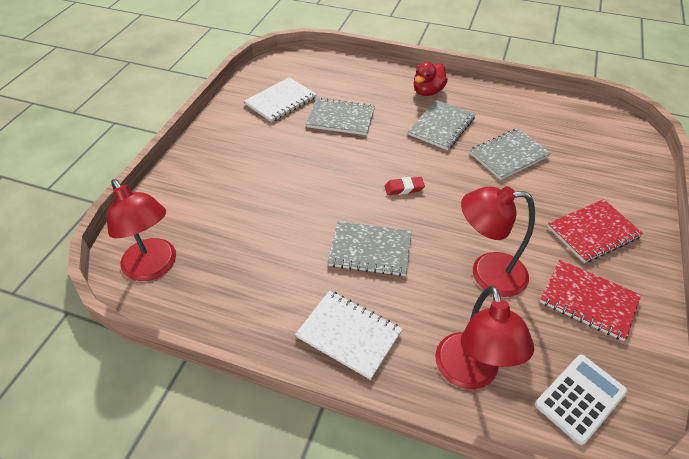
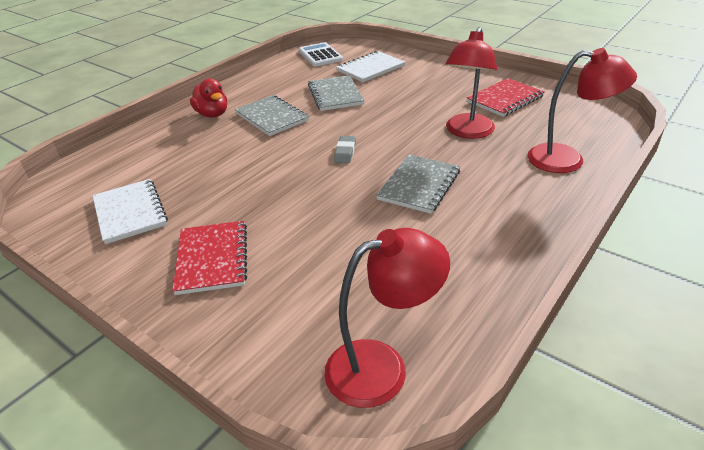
camera: 70 degrees left, 10 degrees down
(341, 118) = (206, 172): grey notebook -> none
(349, 334) = (521, 214): white notebook -> white notebook (370, 68)
(404, 188) = (345, 152): red eraser -> grey eraser
(580, 398) = (589, 121): white calculator -> white calculator (320, 55)
(593, 232) = (440, 82): red notebook -> red notebook (212, 258)

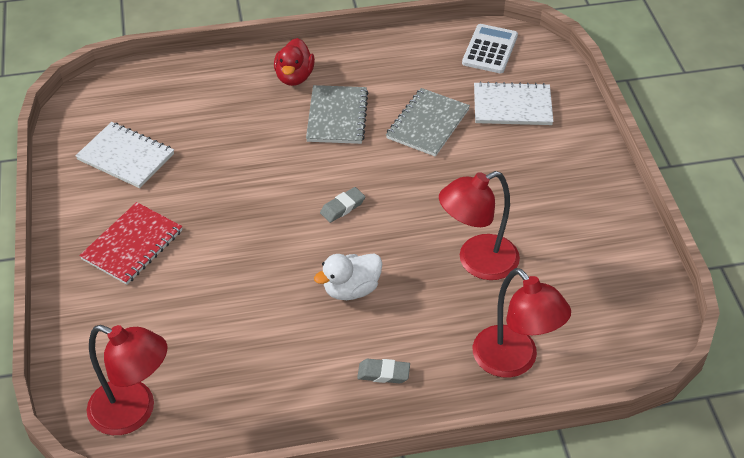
camera: 40 degrees right, 10 degrees up
(130, 212) = (126, 157): white notebook -> white notebook turned 75 degrees counterclockwise
(419, 185) = (351, 289): grey notebook -> white duck
(505, 99) = (578, 247): red notebook -> none
(514, 212) = (383, 373): none -> grey eraser

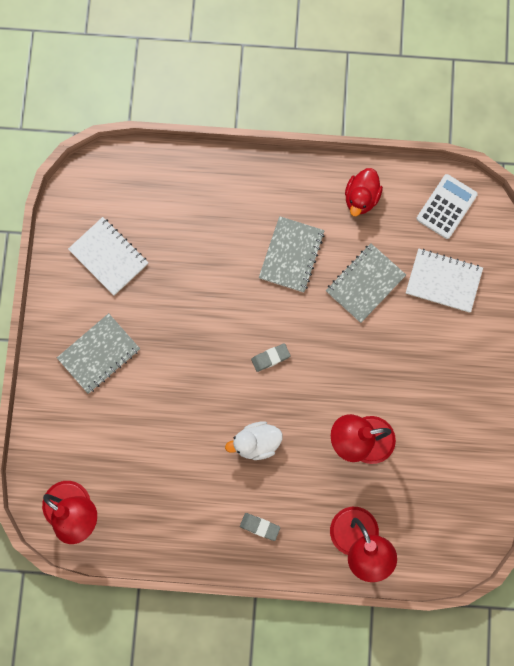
camera: 15 degrees right, 30 degrees up
(132, 245) = (99, 354): red notebook -> grey notebook
(294, 77) = (267, 198): red duck -> red duck (361, 198)

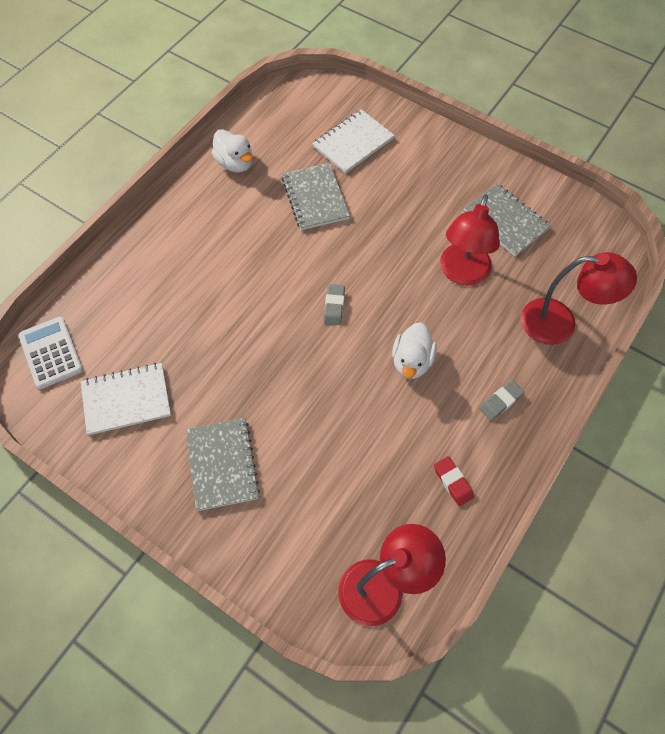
camera: 60 degrees left, 15 degrees down
(175, 522) = (453, 482): none -> red eraser
(291, 255) = (247, 240): grey notebook -> grey notebook (505, 221)
(361, 198) = (235, 163): red duck -> white duck
(446, 206) = (289, 110): white calculator -> white calculator (51, 353)

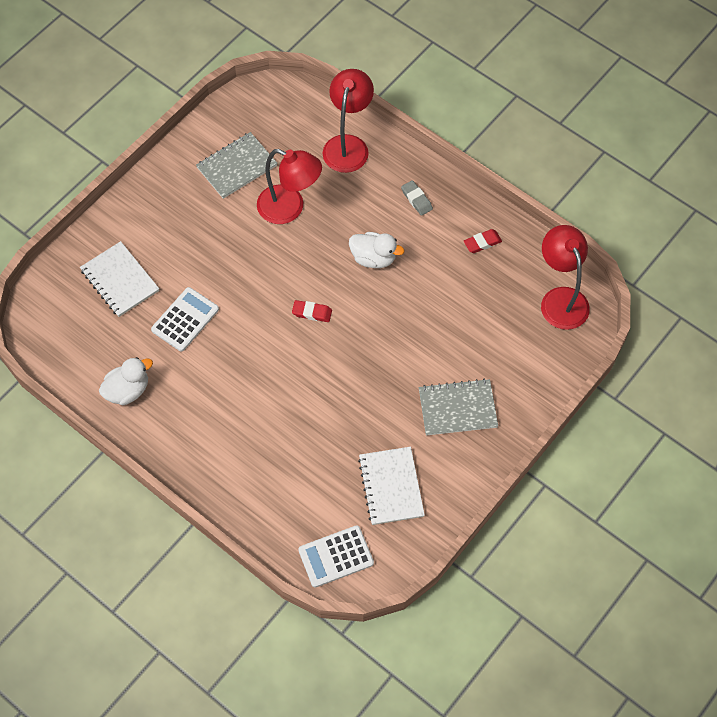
camera: 85 degrees left, 0 degrees up
(315, 198) = (185, 319): grey notebook -> white calculator
(334, 306) = (312, 312): grey eraser -> red eraser

